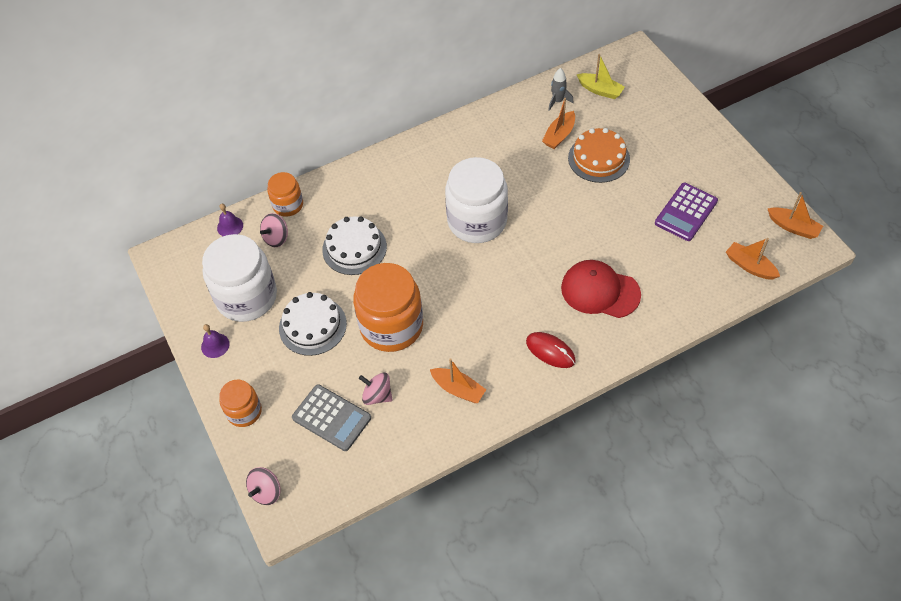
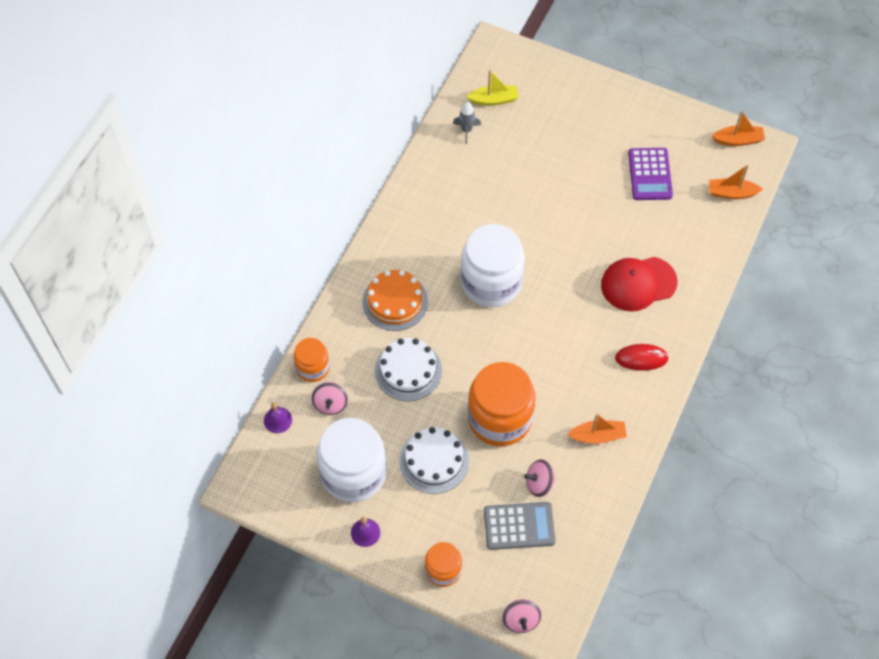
camera: 40 degrees left, 5 degrees up
(559, 135) = (494, 162): orange boat -> none
(598, 158) = (544, 165): orange cake -> orange cake (395, 301)

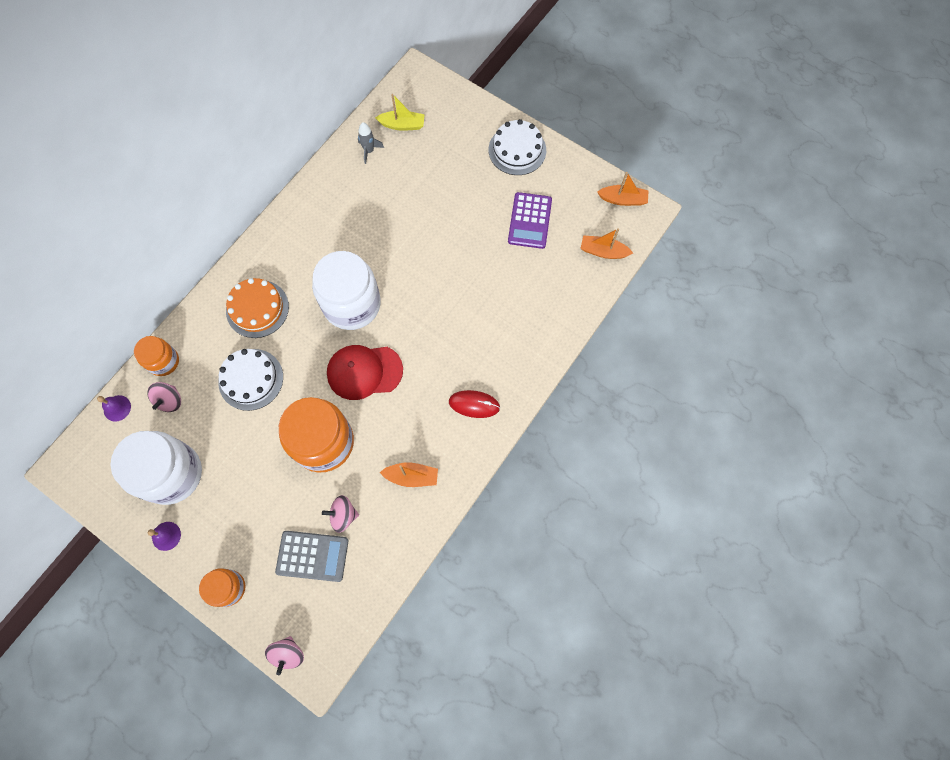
camera: 10 degrees right, 10 degrees up
(434, 461) = (250, 474): white cake -> white cake (517, 150)
(638, 283) = (490, 328): red cap -> red cap (364, 372)

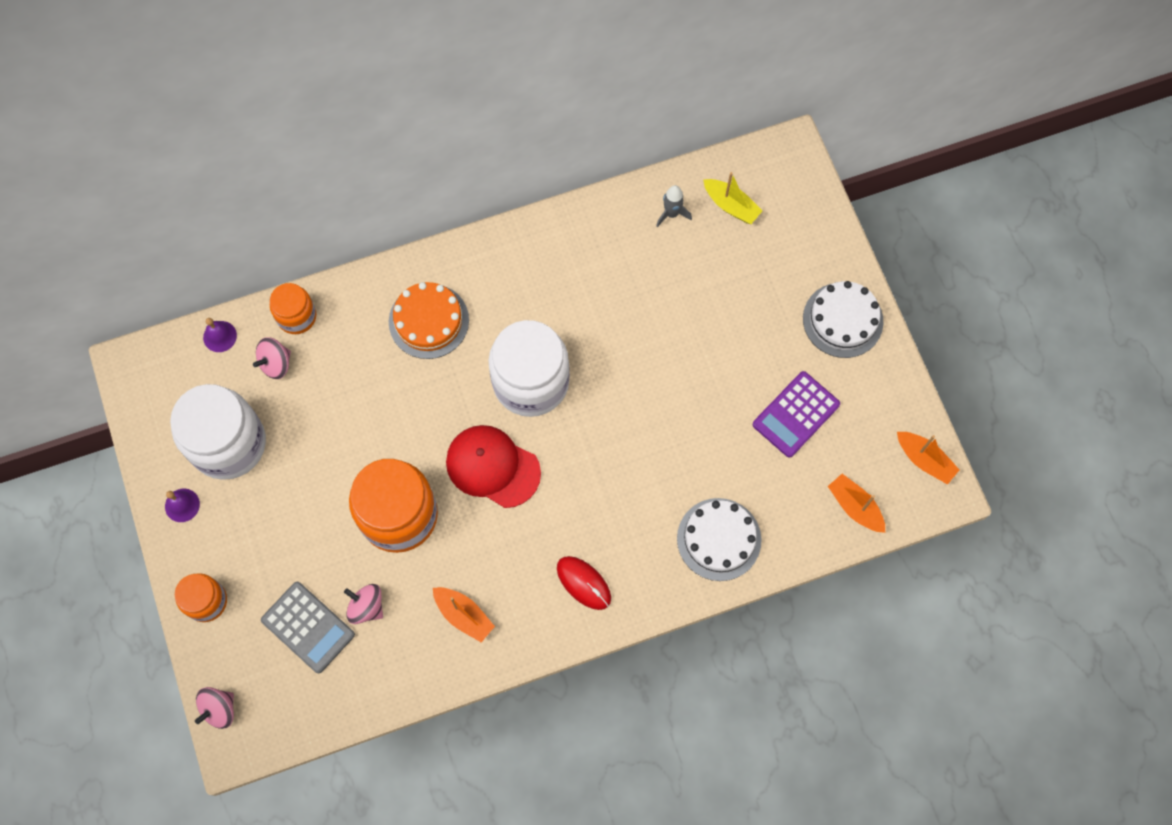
camera: 35 degrees right, 0 degrees up
(251, 379) = (371, 395): white cake -> white cake (719, 539)

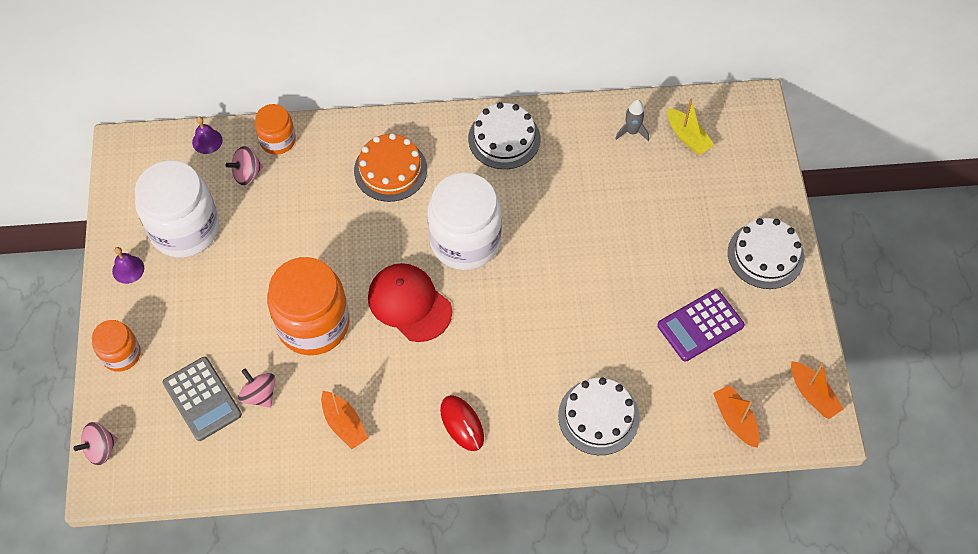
camera: 15 degrees right, 10 degrees down
(539, 254) = (504, 138): none -> white cake

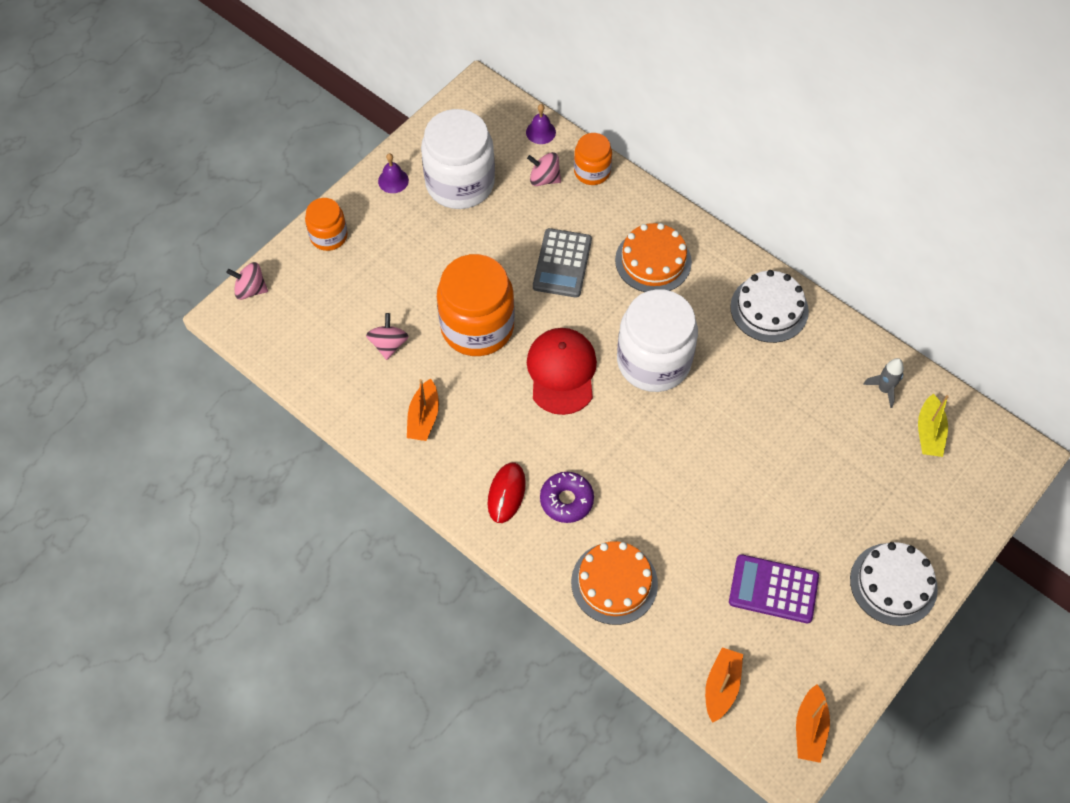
camera: 45 degrees right, 0 degrees up
(202, 399) = (348, 313): grey calculator -> grey calculator (562, 263)
(508, 390) = (566, 500): none -> purple donut
(598, 416) = (614, 583): white cake -> orange cake

